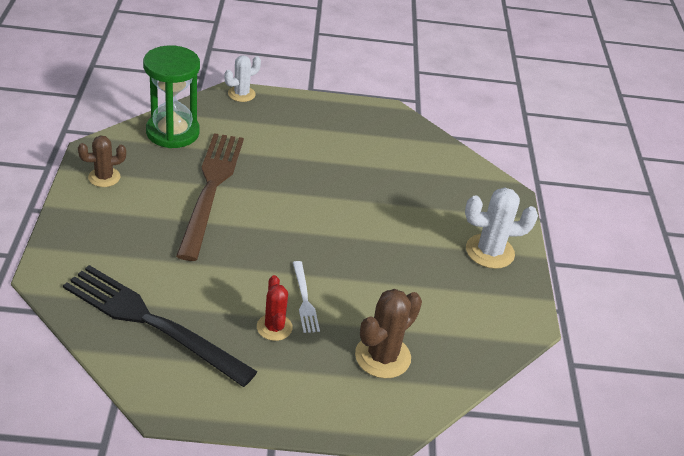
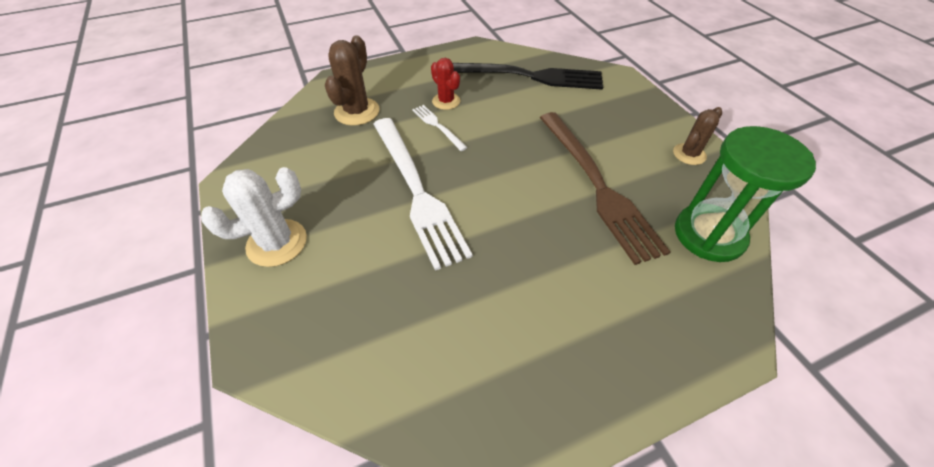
camera: 160 degrees right, 10 degrees up
(241, 94) = (724, 353): white cactus -> none
(362, 246) = (416, 190): none -> white fork

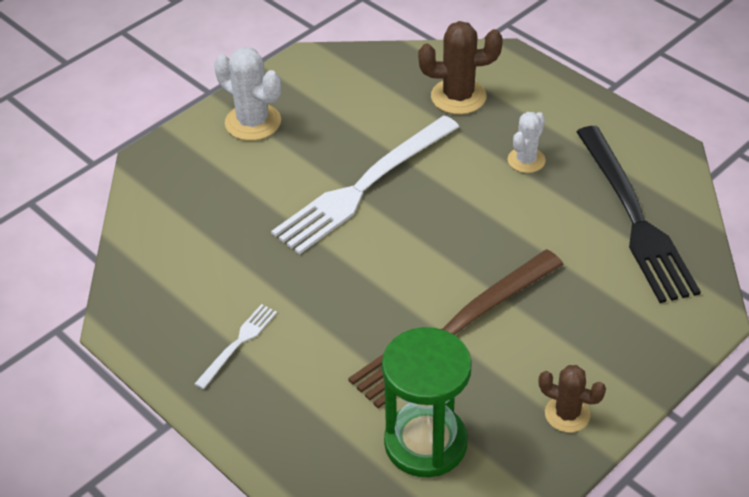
camera: 70 degrees right, 5 degrees down
(438, 126) = (475, 168): white fork -> white fork (238, 344)
(446, 101) = (526, 160): red cactus -> white cactus

